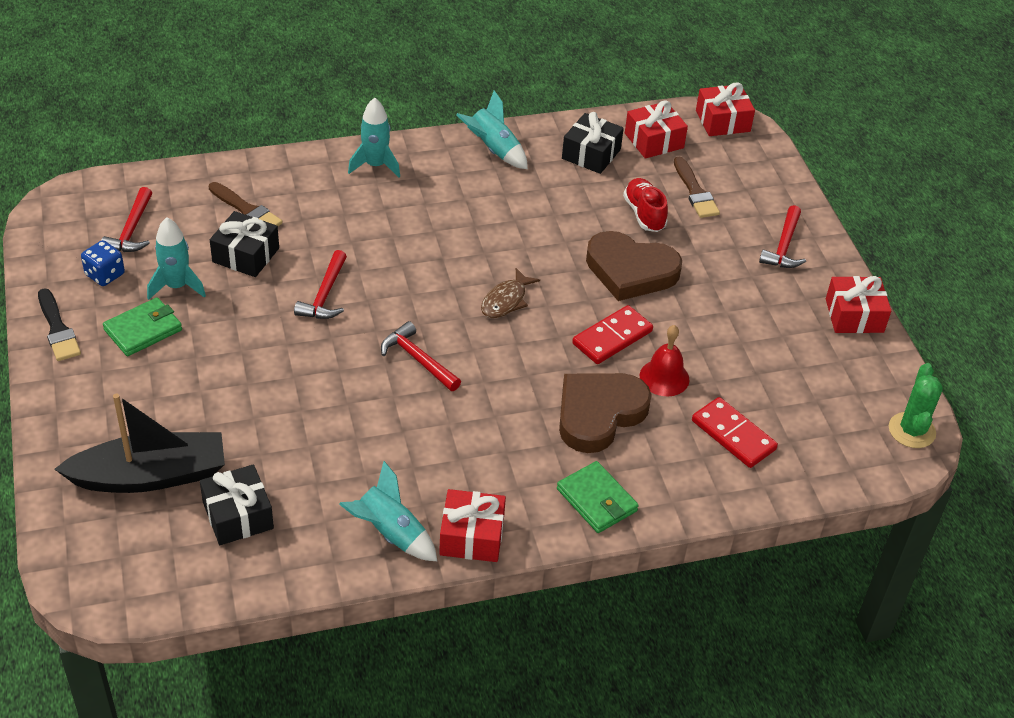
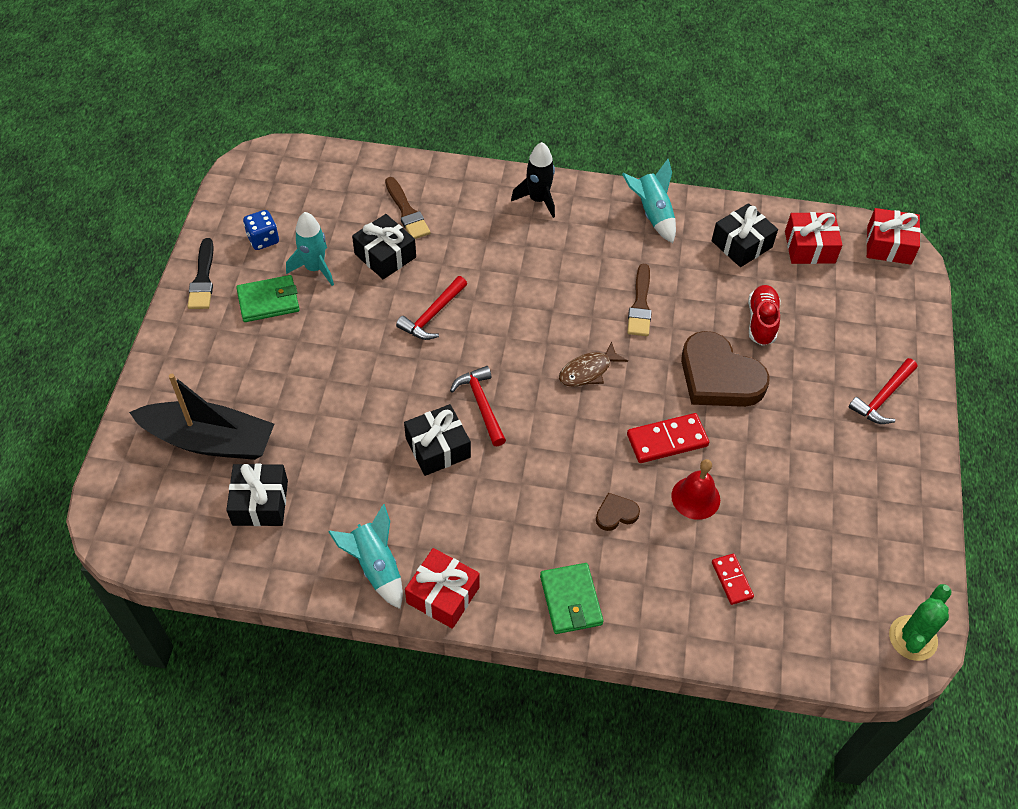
camera: 25 degrees right, 10 degrees up
(132, 230) = (304, 203): red hammer -> none
(375, 165) = (538, 200): turquoise rocket -> black rocket
(395, 410) = (438, 448): none -> black gift
(599, 414) = (616, 514): brown heart -> brown heart, size x0.44
(695, 192) = (823, 313): brown brush -> brown brush (640, 305)
(733, 435) = (732, 580): red domino -> red domino, size x0.62
(854, 315) = (917, 494): red gift -> none

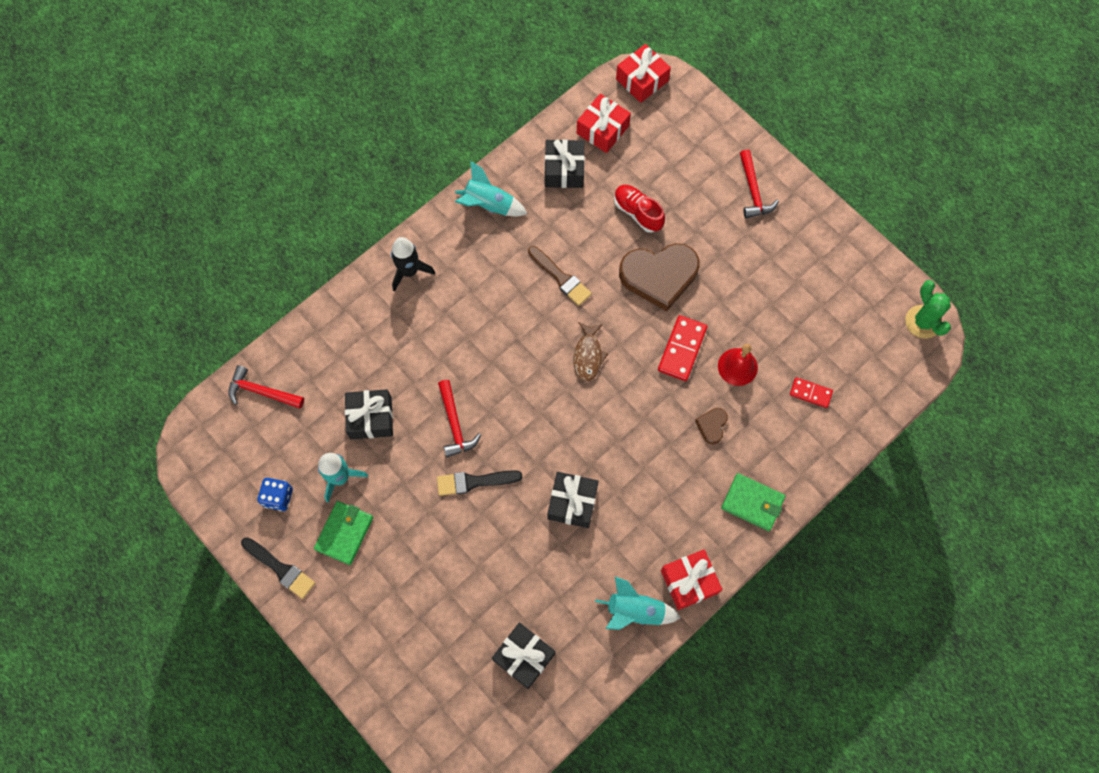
camera: 50 degrees left, 15 degrees up
(209, 440) = (441, 659): black boat -> none
(392, 362) = (474, 482): none -> black brush
(407, 212) = (341, 372): brown brush -> none
(481, 404) = (559, 447): red hammer -> red hammer (262, 392)

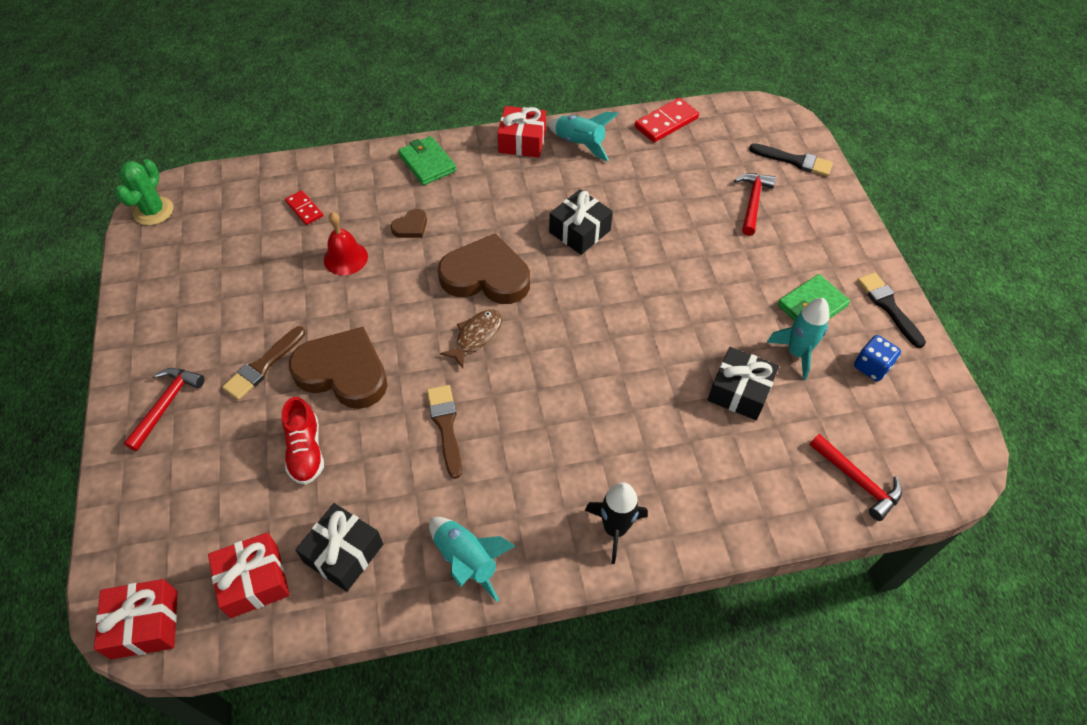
camera: 150 degrees left, 15 degrees down
(455, 424) = (652, 343): red hammer -> red hammer (752, 202)
(474, 482) = (661, 287): black brush -> black brush (794, 161)
(524, 657) = (690, 156): black gift -> none
(618, 413) = (486, 276): none -> brown heart
(682, 349) = (382, 296): red domino -> red domino (666, 122)
(717, 250) = (263, 366): none -> brown brush

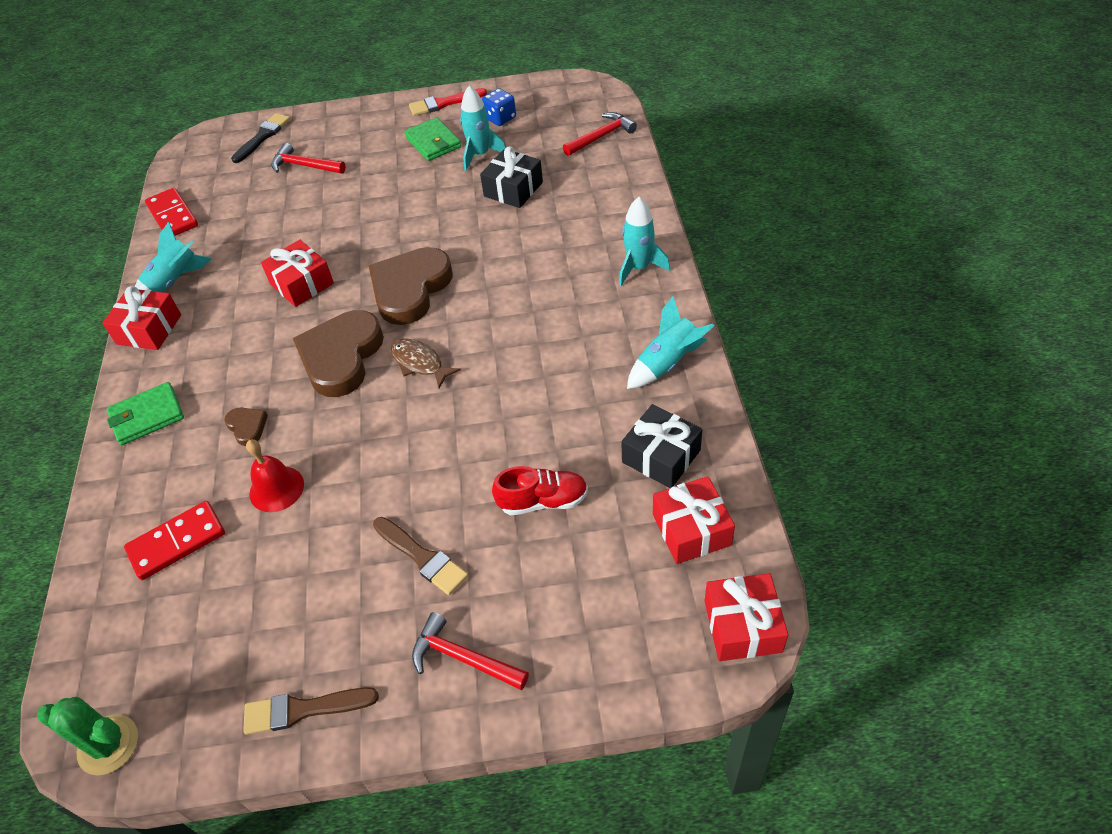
camera: 80 degrees left, 5 degrees down
(304, 209) = (177, 542): red domino -> red domino, size x1.61
(343, 372) = (445, 476): brown heart -> brown heart (410, 289)
(446, 426) = (525, 383): brown brush -> brown brush (303, 709)
(580, 231) = (302, 284): black gift -> red gift
(615, 529) = (638, 268): black rocket -> turquoise rocket
(888, 307) = (444, 103): black brush -> red brush

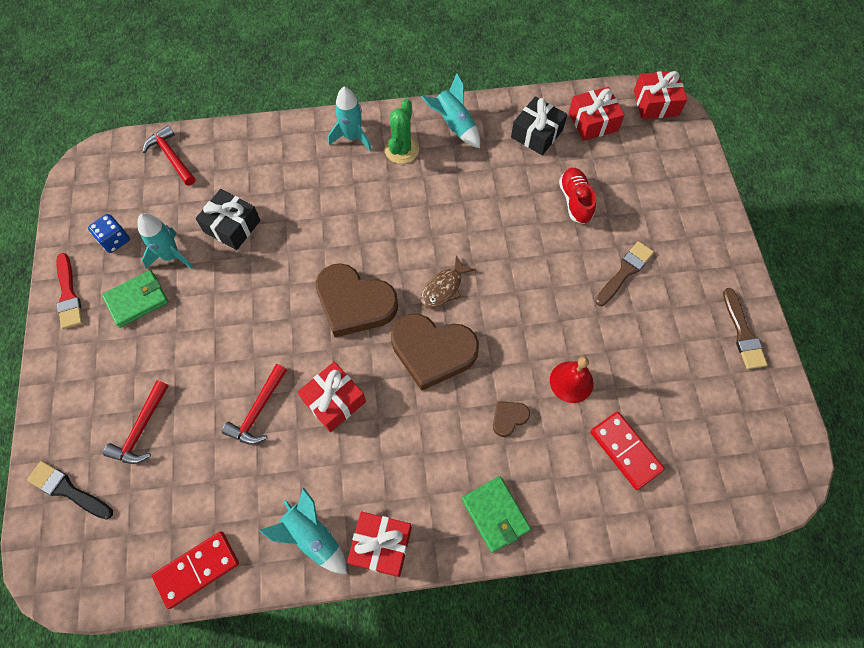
camera: 95 degrees left, 15 degrees up
(108, 745) = (788, 458): green cactus -> green cactus (401, 150)
(463, 658) = (694, 243): red hammer -> red hammer (258, 411)

